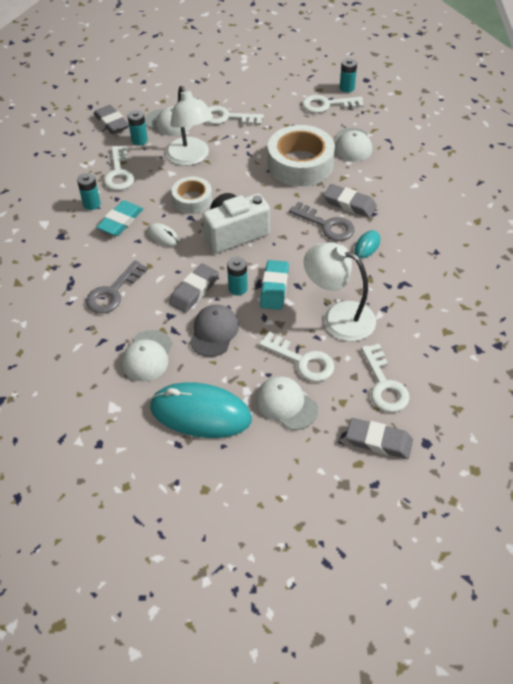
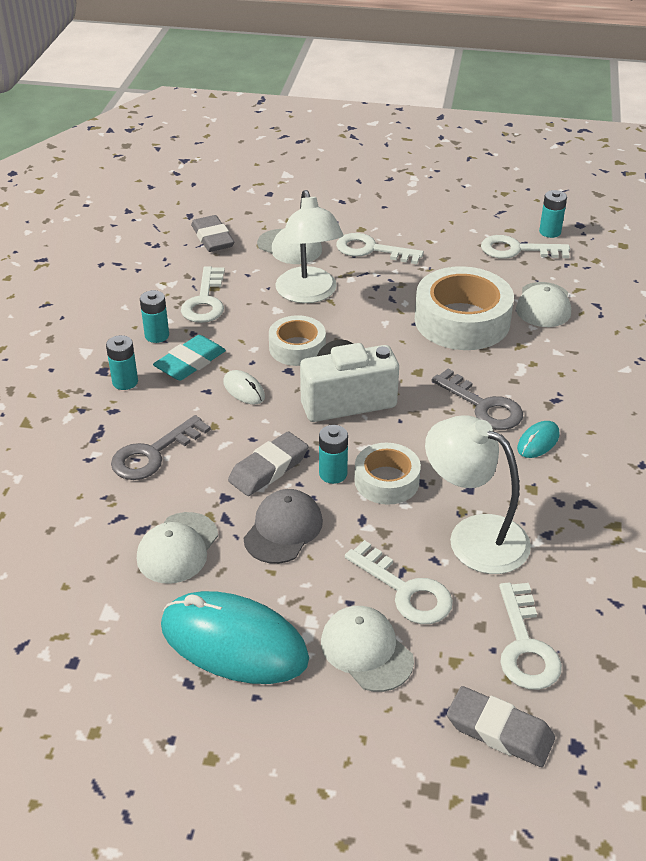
camera: 10 degrees right, 10 degrees down
(139, 140) = (244, 264): turquoise battery -> turquoise battery (125, 382)
(274, 288) = (386, 481): turquoise eraser -> white tape
(349, 204) = (523, 382): grey eraser -> none

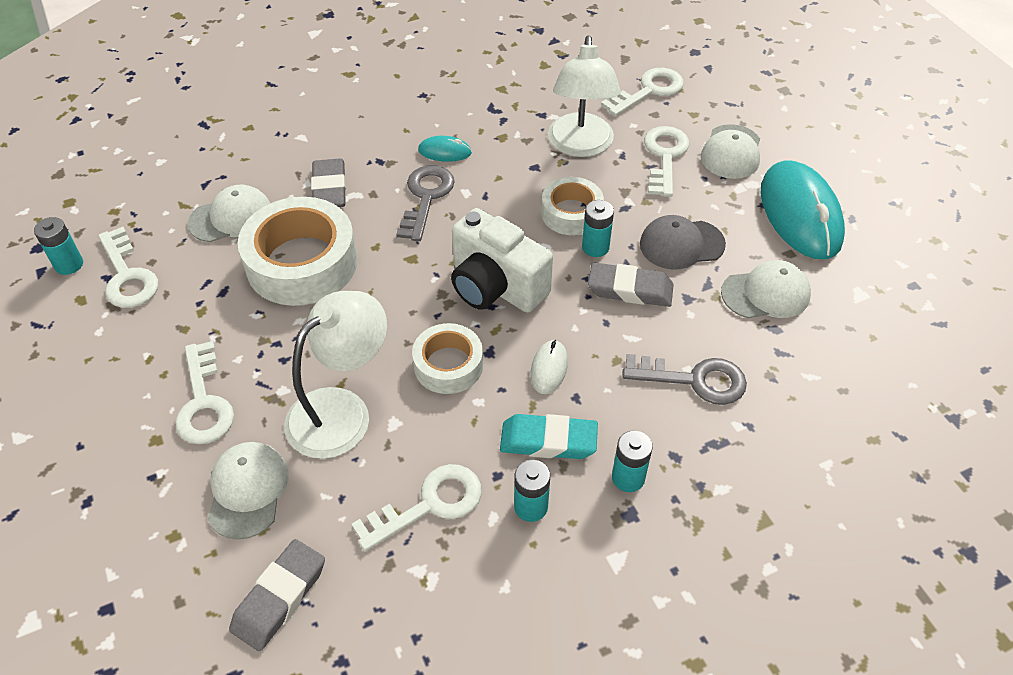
camera: 125 degrees left, 10 degrees up
(499, 731) = (719, 79): grey eraser -> grey eraser (329, 189)

